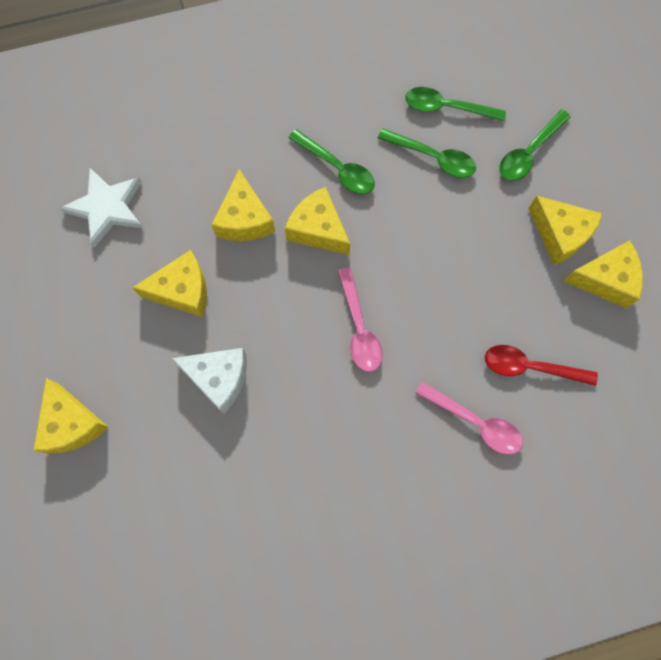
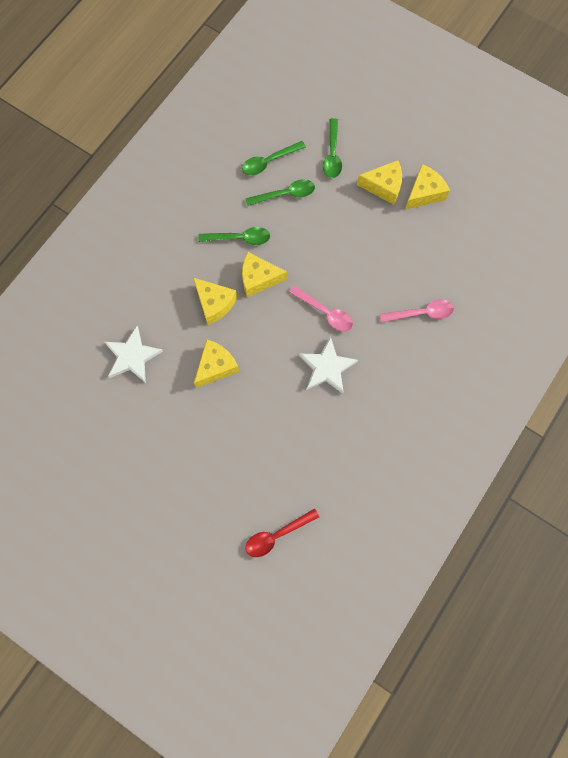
camera: 40 degrees left, 0 degrees up
(72, 424) = (221, 479): yellow cheese -> none
(219, 378) = (276, 395): white cheese -> none
(304, 394) = (327, 367): none -> white star
(530, 367) = (425, 265): red spoon -> red spoon (277, 535)

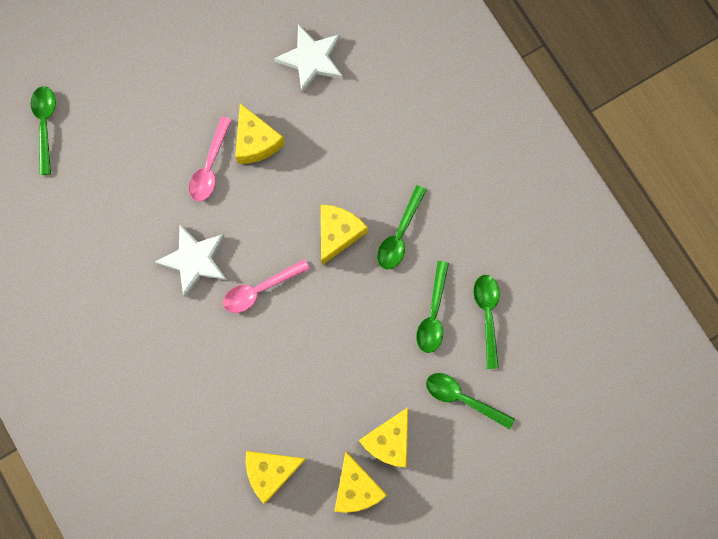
camera: 115 degrees right, 5 degrees up
(214, 303) = (331, 171): yellow cheese -> yellow cheese (271, 471)
(277, 535) = (45, 125): red spoon -> green spoon
(421, 313) = (204, 400): pink spoon -> pink spoon (210, 166)

